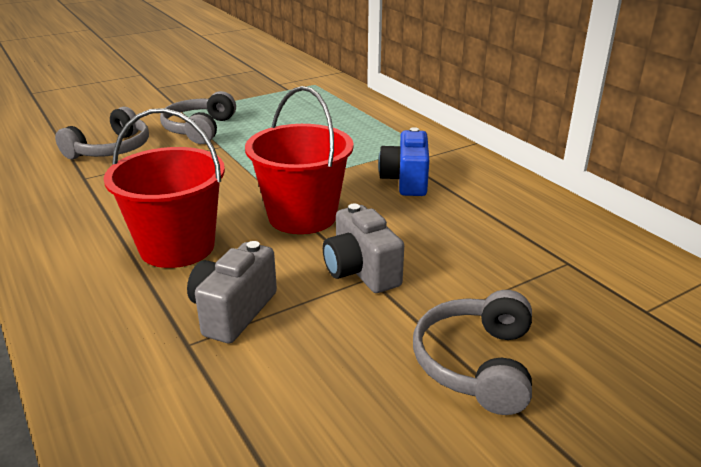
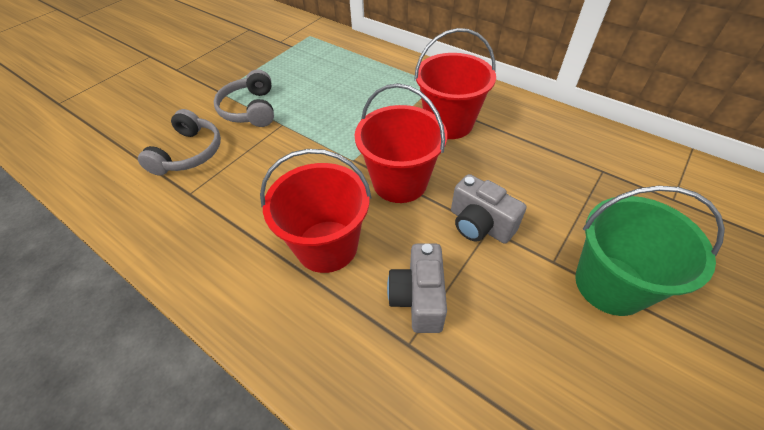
camera: 20 degrees left, 20 degrees up
(406, 181) = (448, 123): blue camera -> red bucket
(477, 364) = (610, 284): grey headphones -> green bucket

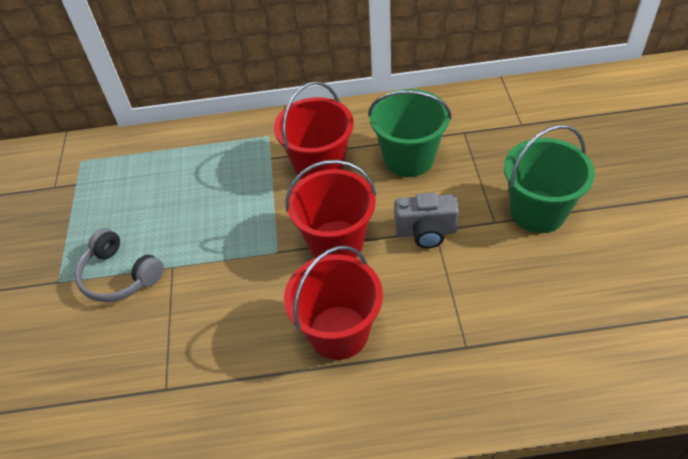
camera: 40 degrees left, 0 degrees up
(189, 153) = (112, 359): grey headphones -> none
(418, 298) = (441, 314): grey camera -> none
(527, 160) = (409, 158): none -> green bucket

